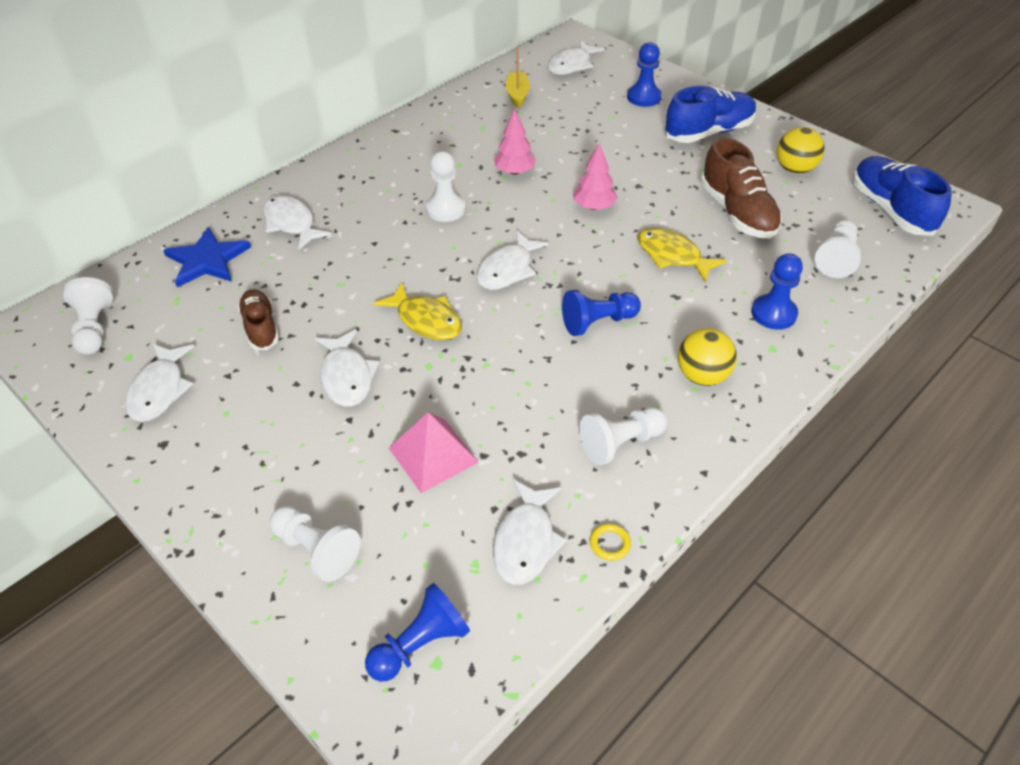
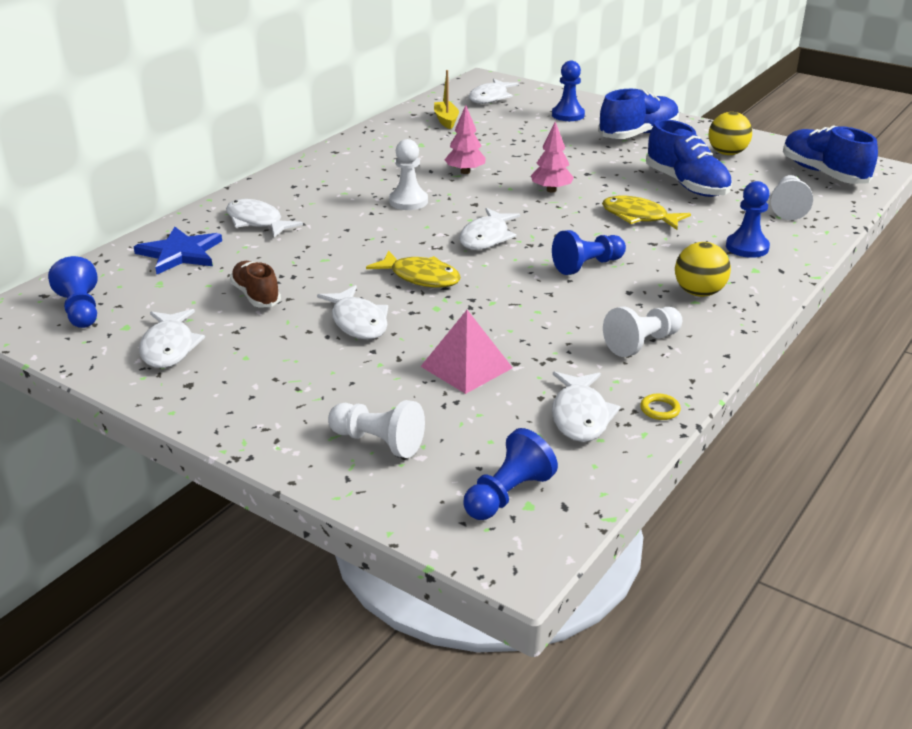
camera: 10 degrees left, 15 degrees down
(94, 328) = (80, 310): white pawn -> blue pawn
(737, 213) = (686, 185): brown shoe -> blue shoe

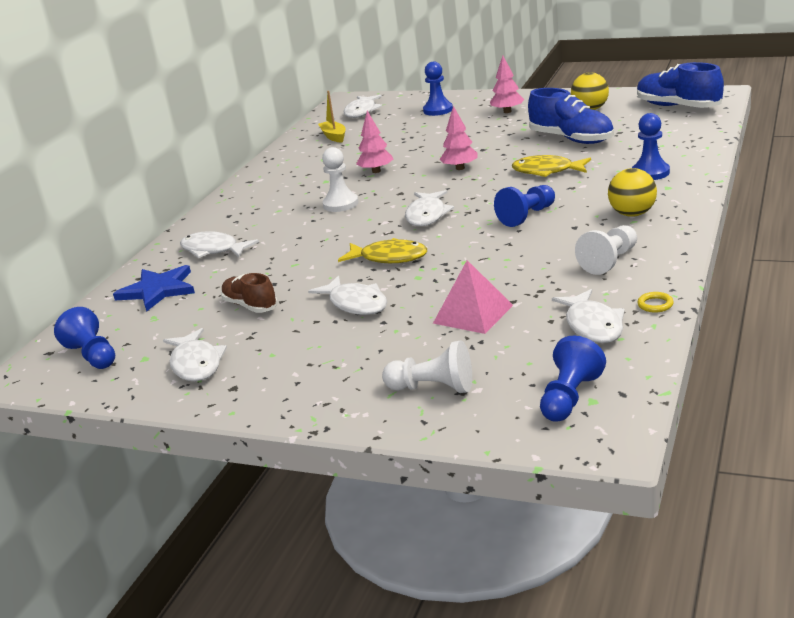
camera: 10 degrees left, 5 degrees down
(638, 134) = (507, 111): blue shoe -> pink tree
(788, 208) = (665, 137): white pawn -> none

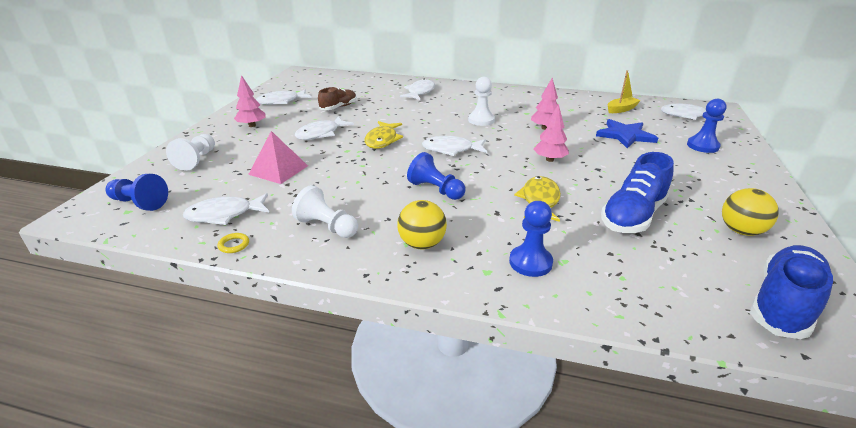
camera: 80 degrees right, 5 degrees up
(92, 355) = (309, 81): blue pawn -> none
(158, 290) = (373, 85): blue star -> blue star (625, 135)
(507, 111) = (712, 180): pink tree -> pink tree (252, 125)

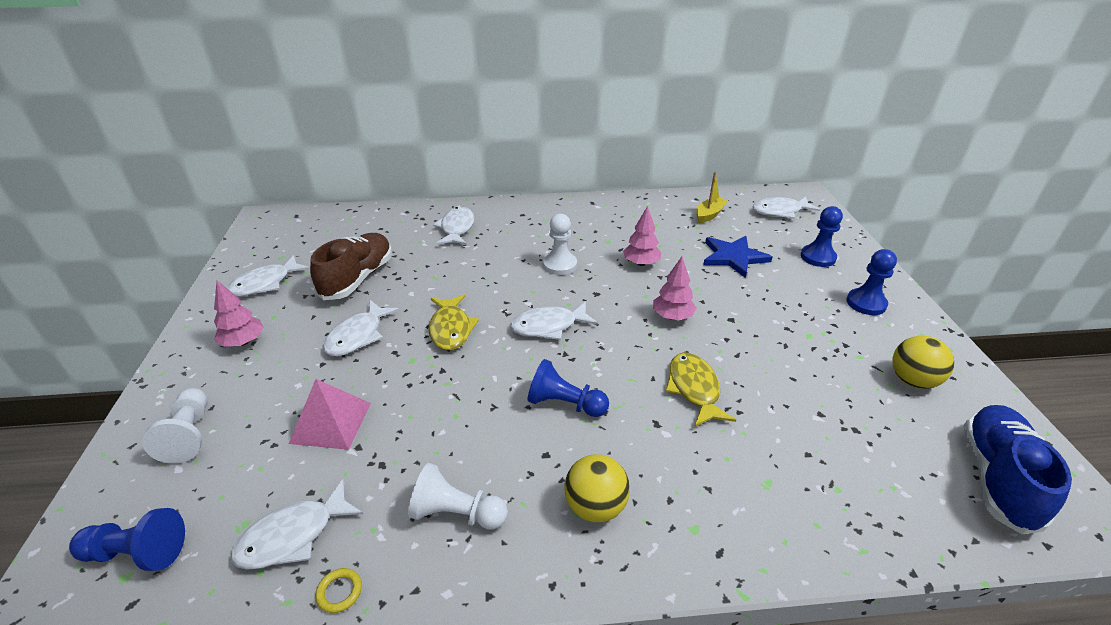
camera: 20 degrees left, 5 degrees up
(338, 107) = (358, 278): brown shoe -> brown shoe, size x1.61
(530, 262) = (734, 497): blue pawn -> blue pawn (866, 303)
(633, 216) = (802, 387): blue shoe -> none

